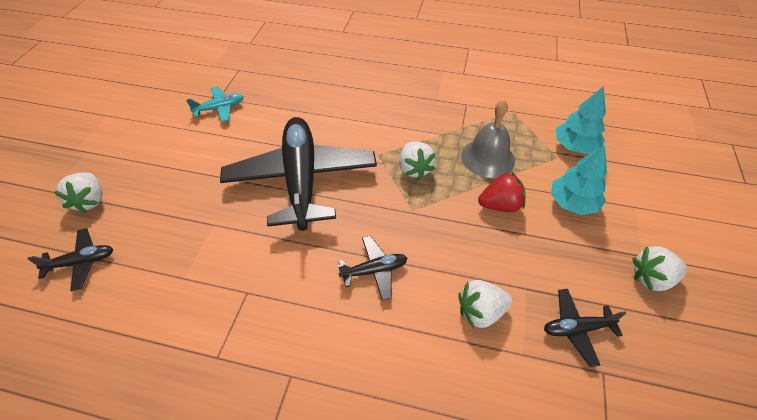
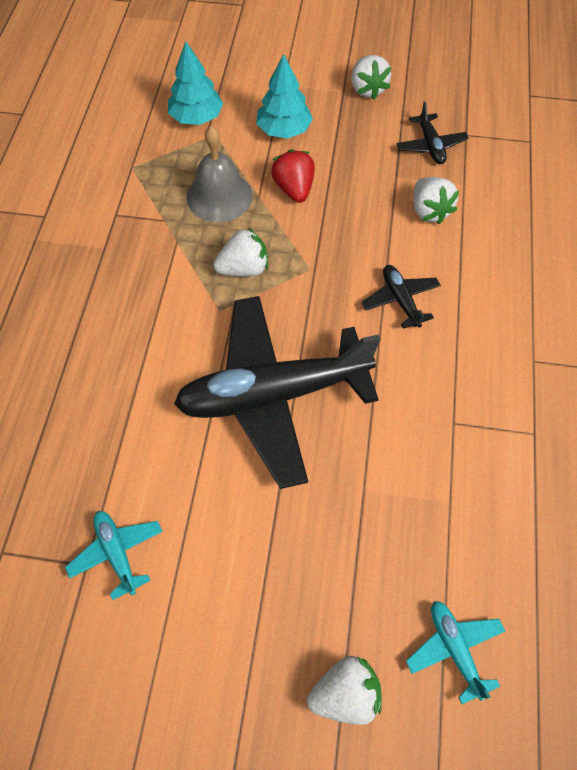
camera: 95 degrees left, 10 degrees up
(81, 262) = (454, 649): black plane -> turquoise plane

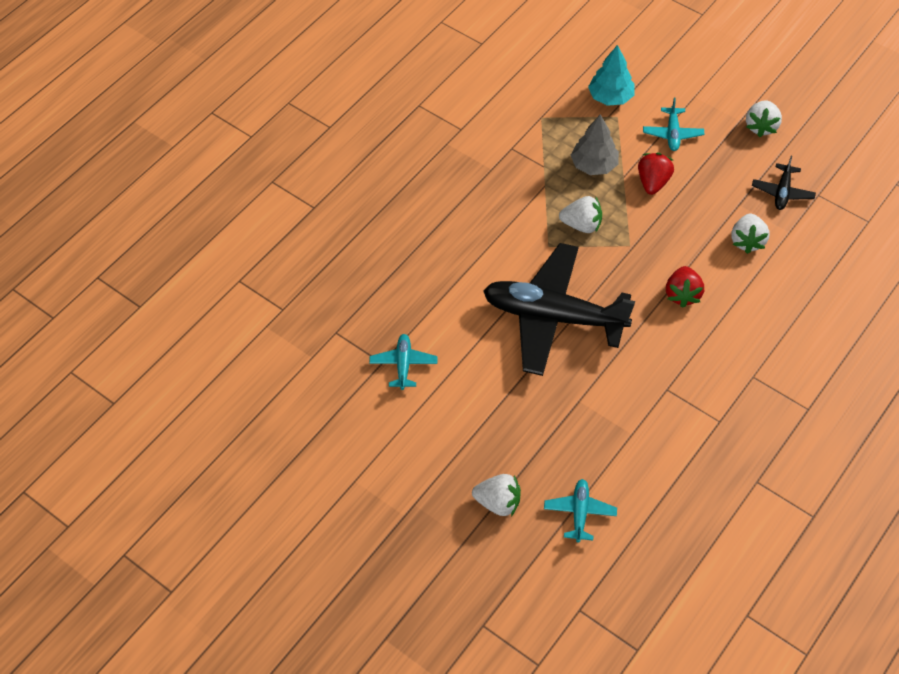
camera: 30 degrees right, 5 degrees down
(219, 196) = (594, 165): grey bell -> grey tree
(284, 130) = (672, 134): turquoise tree -> turquoise plane
(400, 300) = (682, 294): black plane -> red strawberry

